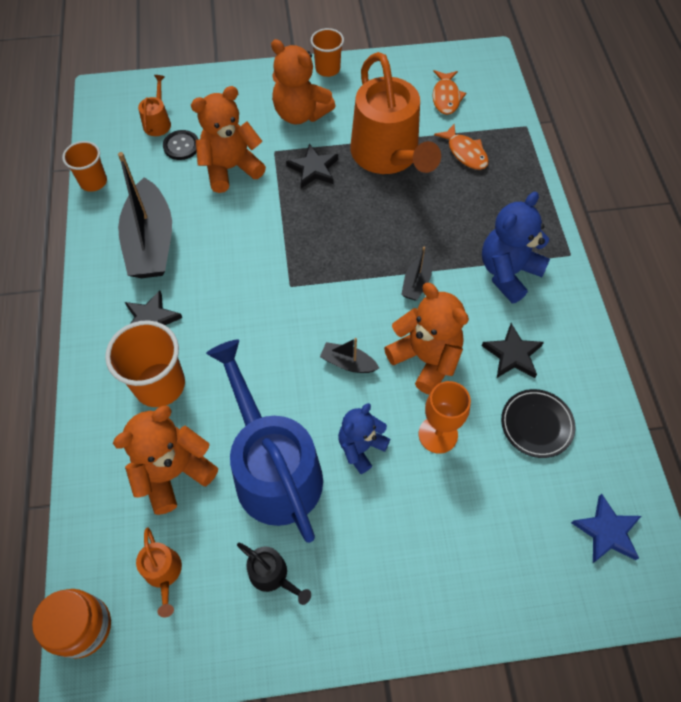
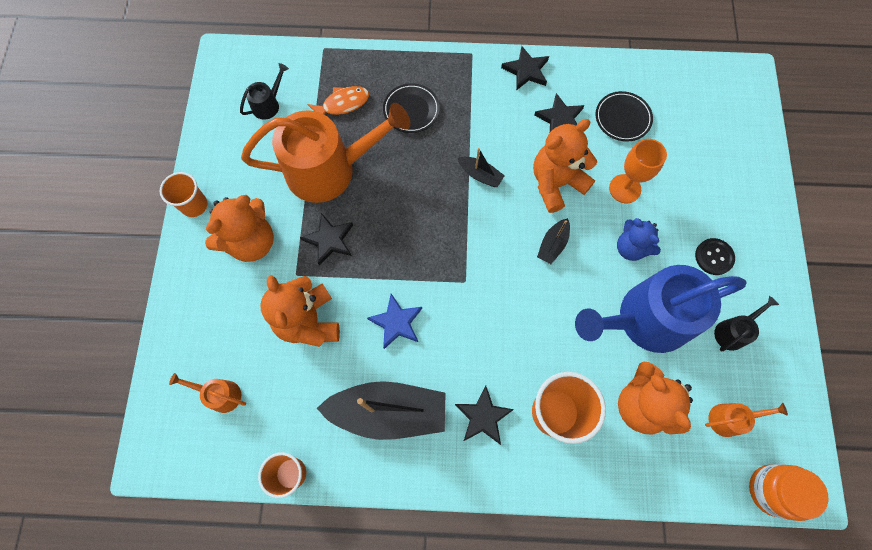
camera: 80 degrees left, 10 degrees up
(181, 146) = (263, 371): black button -> black button (714, 257)
(446, 97) = (268, 104): orange fish -> black watering can
(477, 210) = (411, 110): none -> black plate
(508, 272) = (481, 102): blue teddy bear -> none
(567, 312) = (526, 71): none -> black star
(607, 531) = (707, 96): blue star -> blue star (396, 322)

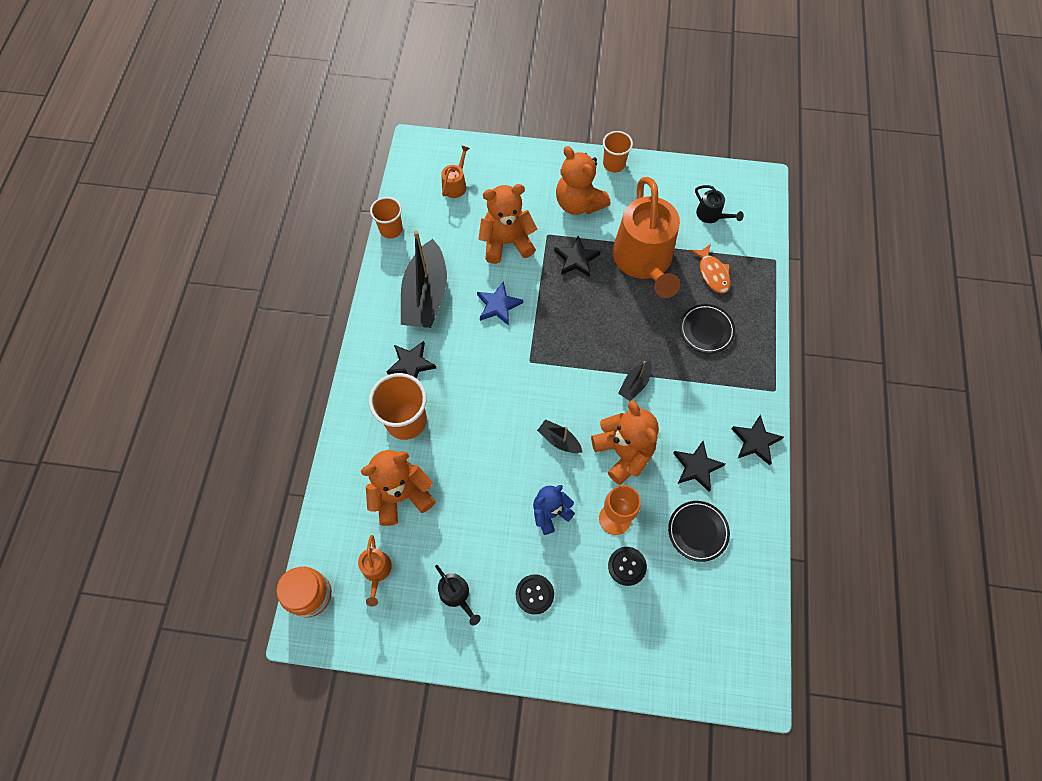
camera: 95 degrees right, 5 degrees down
(645, 320) = (477, 512): blue watering can -> none
(668, 177) = (627, 566): none -> black button

